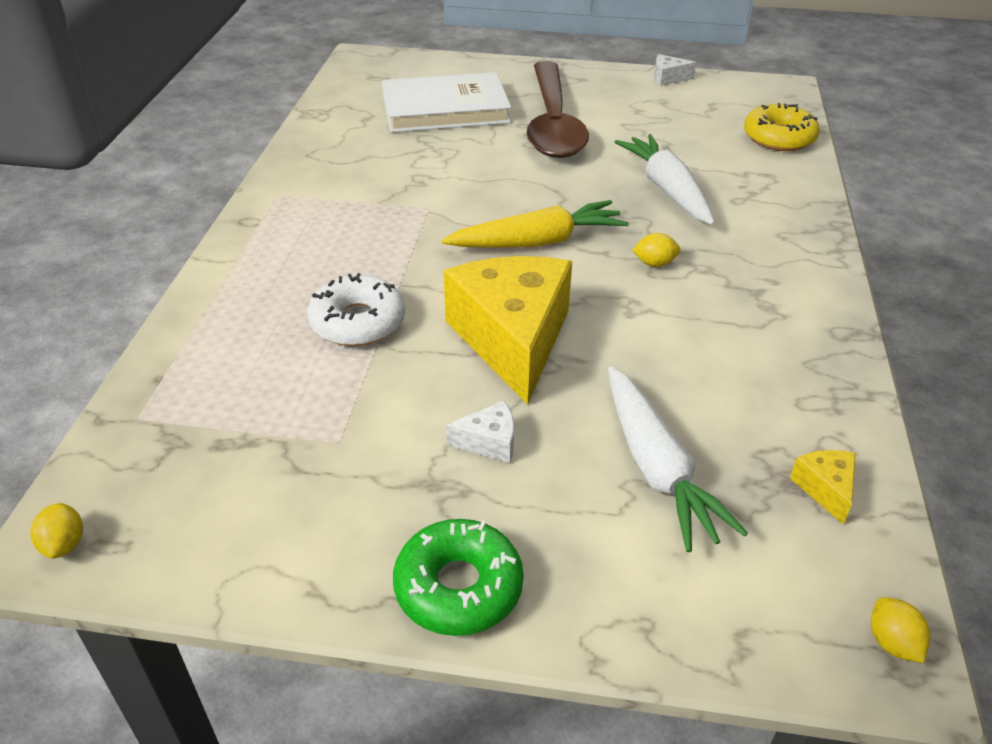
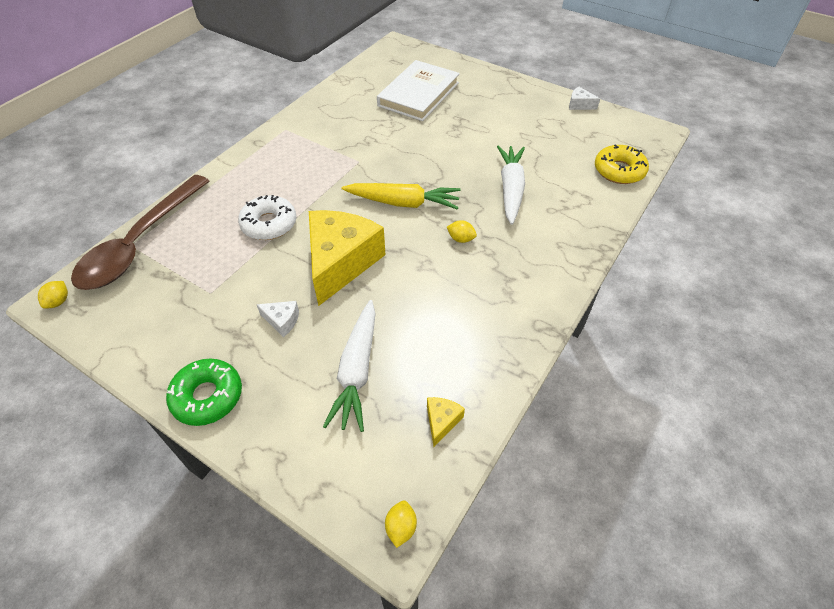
camera: 25 degrees right, 10 degrees up
(445, 109) = (418, 94): white book -> white book turned 75 degrees counterclockwise
(552, 123) = (476, 121): brown spoon -> brown spoon (140, 243)

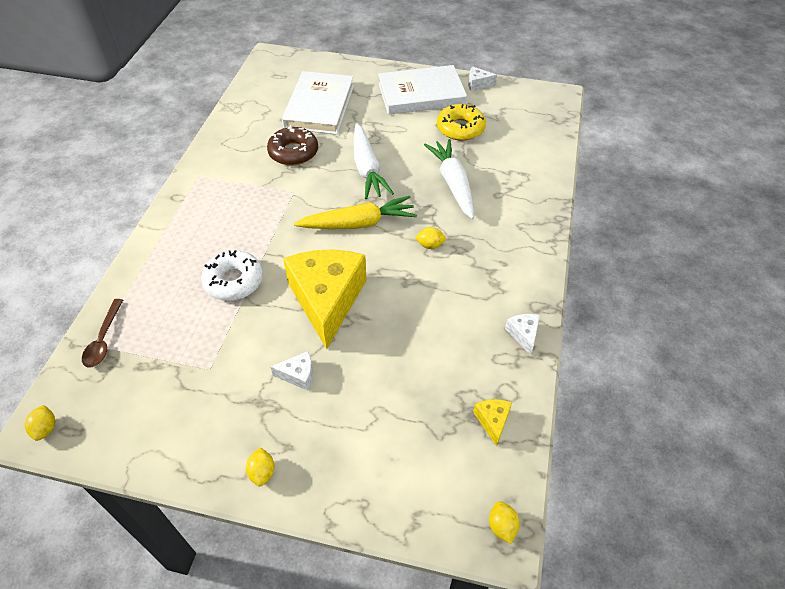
camera: 20 degrees left, 0 degrees up
(140, 243) = (103, 339): brown spoon -> brown spoon, size x0.43
(207, 396) = (262, 472): green donut -> yellow lemon
(357, 370) = (394, 400): white carrot -> white carrot (367, 168)
(376, 128) = (293, 152): none -> brown donut
(513, 348) = (523, 334): none -> white cheese
(519, 103) = (421, 94): none -> white book
(619, 171) = (540, 141): yellow donut -> yellow donut (460, 128)

